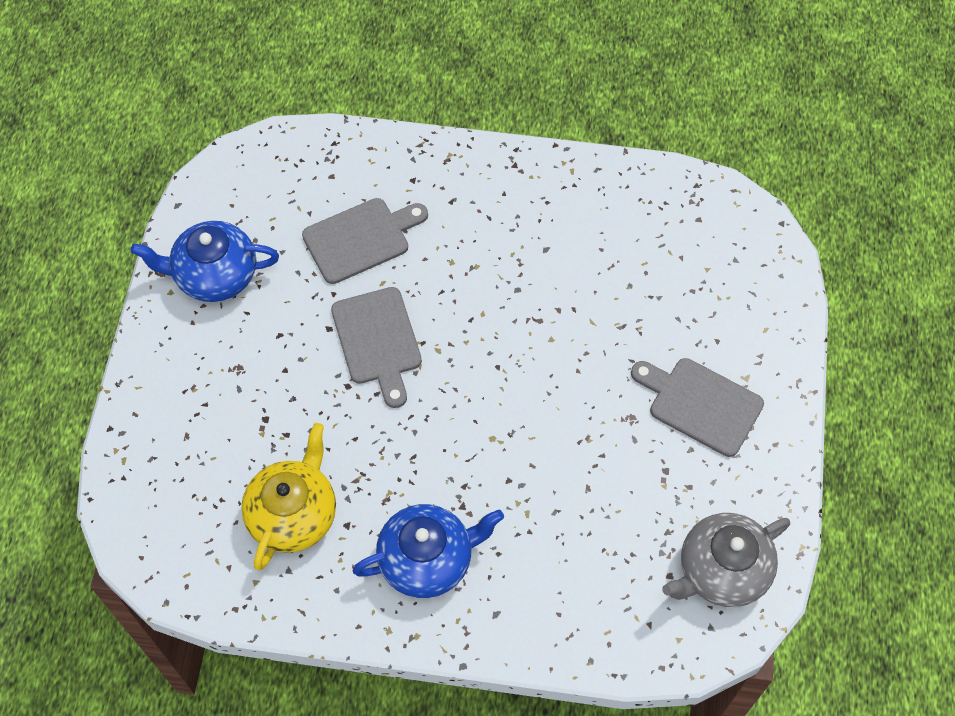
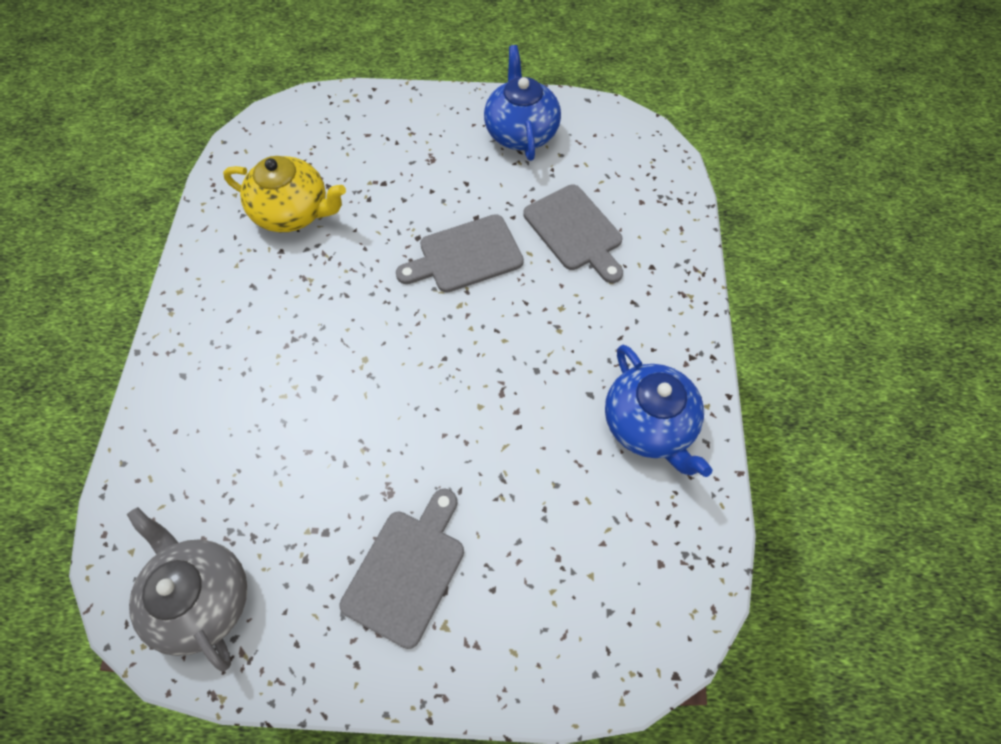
camera: 85 degrees right, 0 degrees up
(427, 559) = (242, 315): blue teapot -> blue teapot (649, 425)

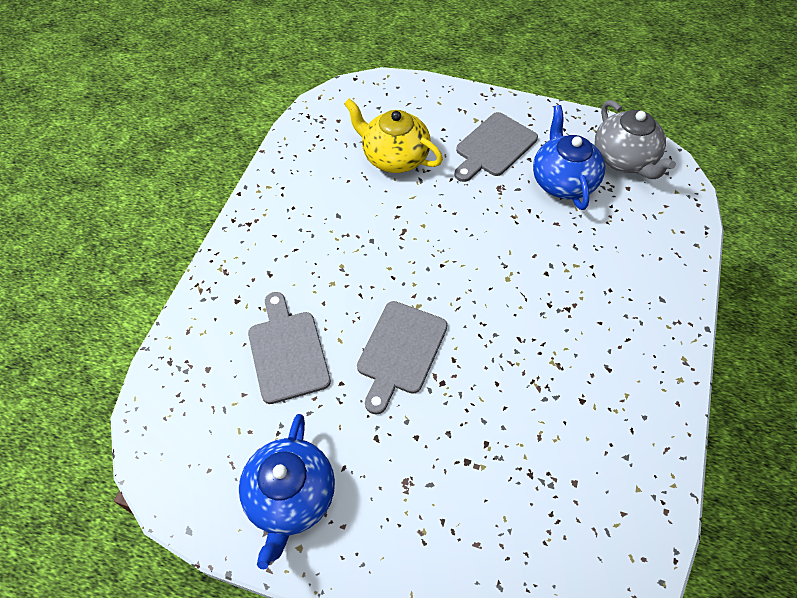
camera: 165 degrees left, 5 degrees down
(293, 212) = (570, 446): yellow teapot -> yellow teapot (394, 157)
(465, 255) = (400, 351): grey cutting board -> grey cutting board turned 120 degrees clockwise
(649, 425) = (306, 188): blue teapot -> blue teapot (563, 181)

